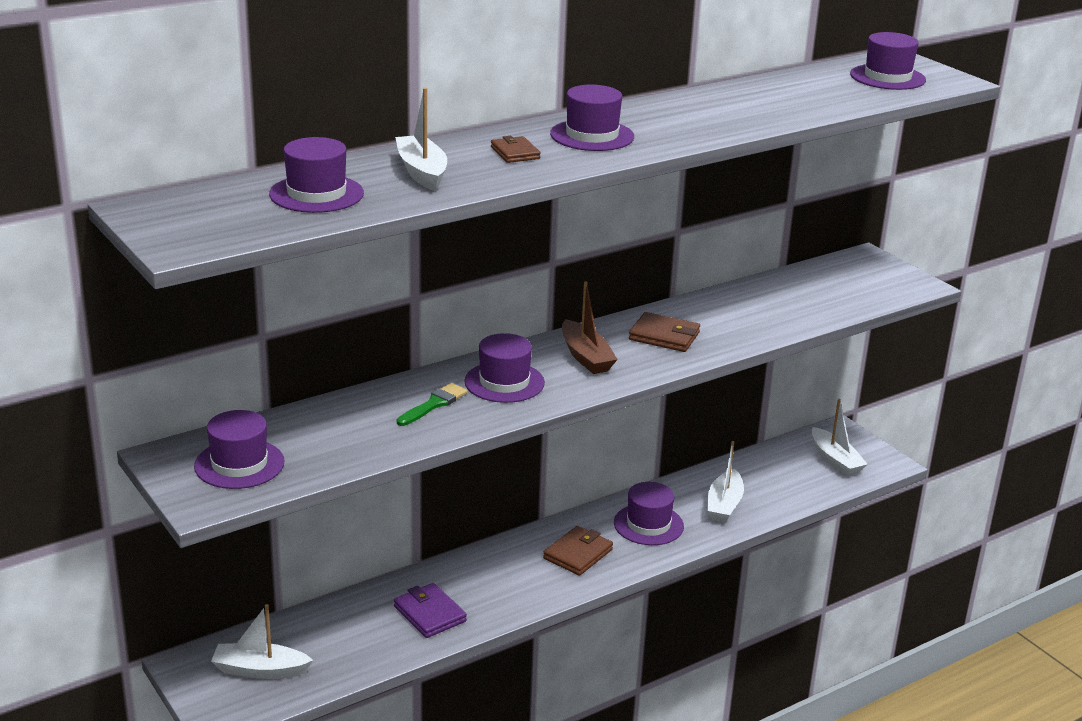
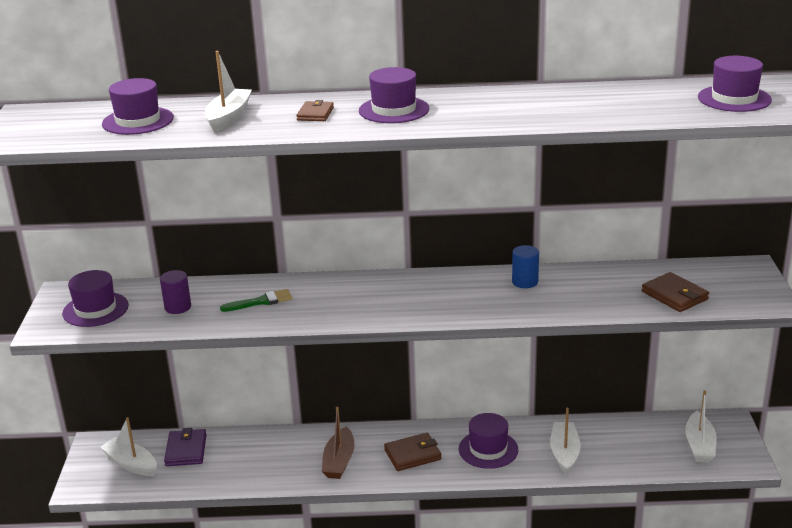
camera: 35 degrees right, 0 degrees up
(342, 435) = (178, 307): none -> purple cylinder
(429, 614) = (269, 463): purple wallet -> purple wallet (186, 450)
(504, 382) = (327, 298): purple hat -> none
(586, 357) = (408, 294): brown boat -> brown boat (339, 461)
(664, 336) = (488, 293): brown wallet -> brown wallet (674, 295)
(686, 317) = (525, 282): none -> blue cylinder
(724, 505) = (564, 453): white boat -> white boat turned 135 degrees clockwise

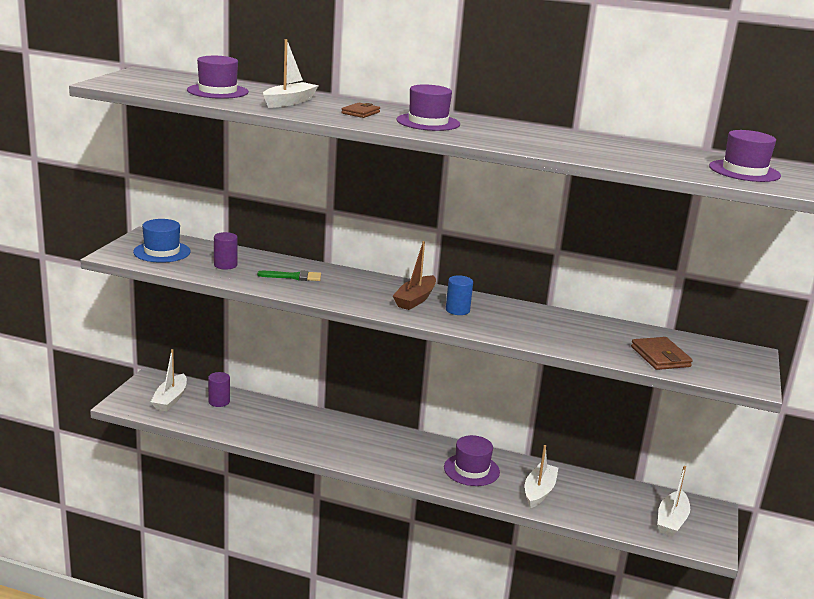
camera: 15 degrees right, 5 degrees down
(95, 309) = (162, 252): purple hat -> blue hat
(131, 464) = (170, 399): white boat -> white boat turned 135 degrees counterclockwise
(186, 450) = (219, 401): purple wallet -> purple cylinder
(339, 461) = (337, 443): brown boat -> brown boat (415, 299)
(412, 455) = (403, 455): brown wallet -> none
(525, 282) = (528, 315): blue cylinder -> blue cylinder (457, 310)

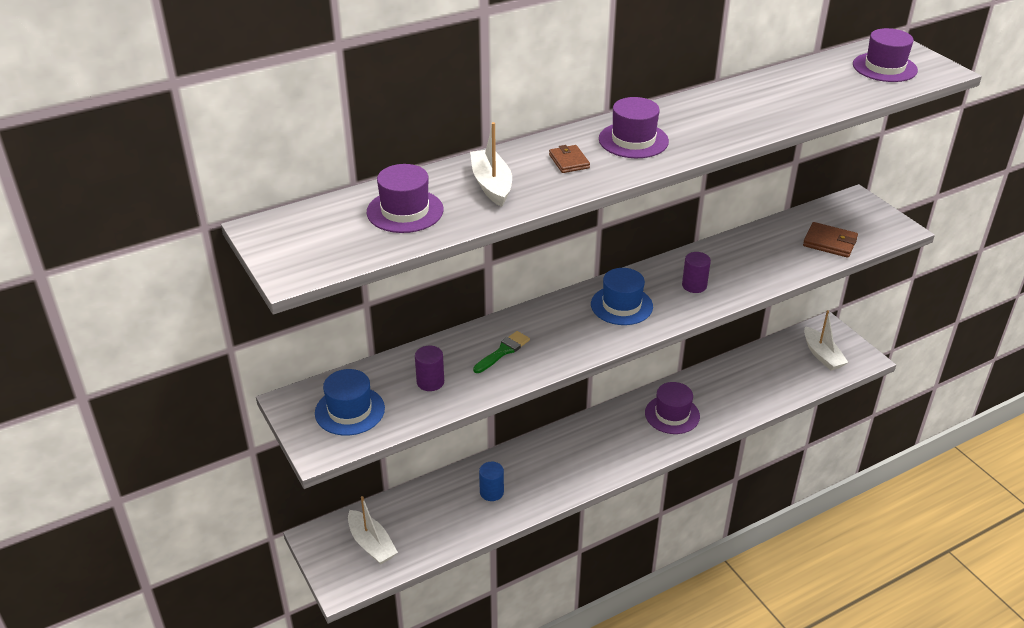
camera: 45 degrees left, 15 degrees up
(219, 401) = (412, 511): purple cylinder -> purple cylinder (694, 285)
(415, 299) = (621, 305): brown boat -> blue hat
(457, 310) = (663, 294): blue cylinder -> blue cylinder (491, 492)
(539, 491) = (732, 397): white boat -> none

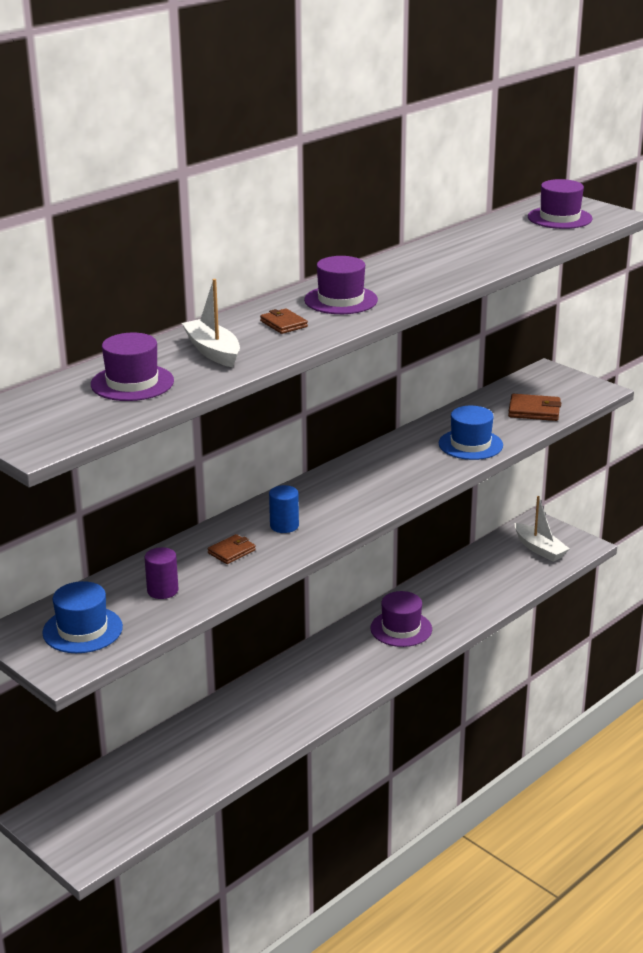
camera: 15 degrees left, 10 degrees down
(371, 544) = (106, 810): white boat -> none
(491, 492) = (227, 735): blue cylinder -> blue cylinder (284, 526)
(503, 351) = (231, 552): green brush -> brown wallet
(621, 305) = (342, 493): blue hat -> blue hat (470, 444)
(694, 285) = (411, 466): purple cylinder -> none

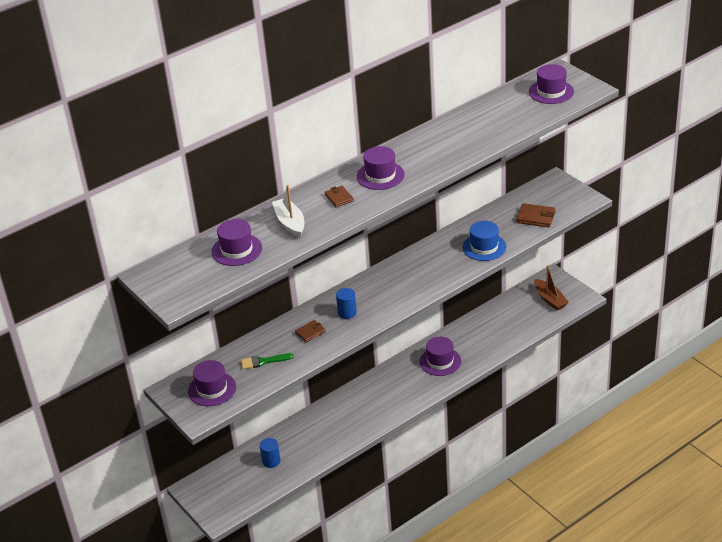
camera: 10 degrees right, 10 degrees up
(82, 630) = (212, 389): blue hat -> purple hat
(162, 590) = (263, 361): purple cylinder -> green brush
(164, 771) = (271, 461): none -> blue cylinder
(539, 549) = (550, 299): white boat -> brown boat

